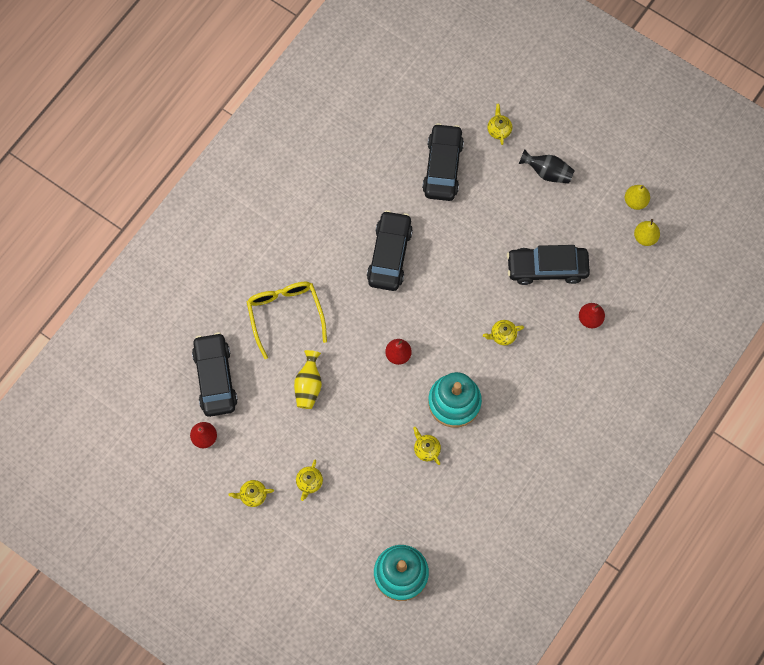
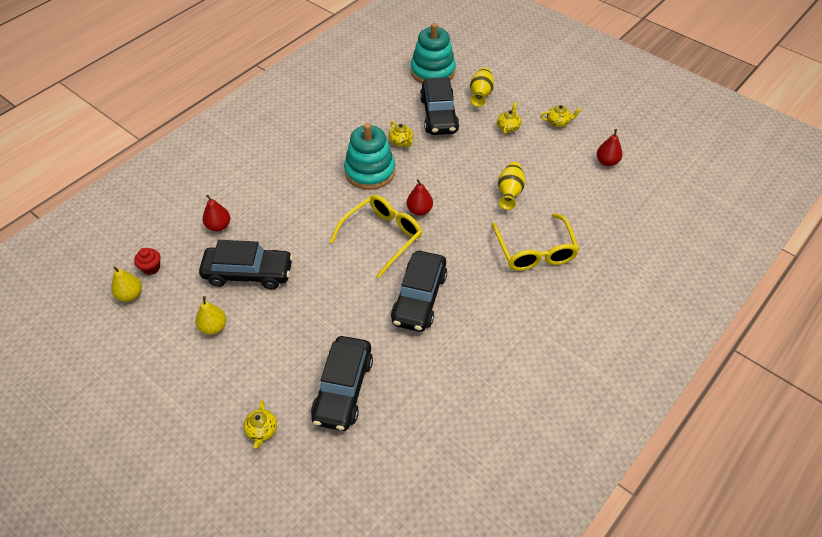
camera: 175 degrees left, 20 degrees down
(215, 378) = (603, 204): black car -> black car (438, 115)
(341, 536) = (480, 94): none -> yellow vase
(430, 319) = (382, 236): none -> yellow glasses
(502, 335) = (311, 219): yellow teapot -> none
(547, 172) = (216, 373): black vase -> none
(635, 201) = (124, 332): yellow pear -> yellow pear (213, 327)
(637, 266) = (151, 268): none -> red cupcake

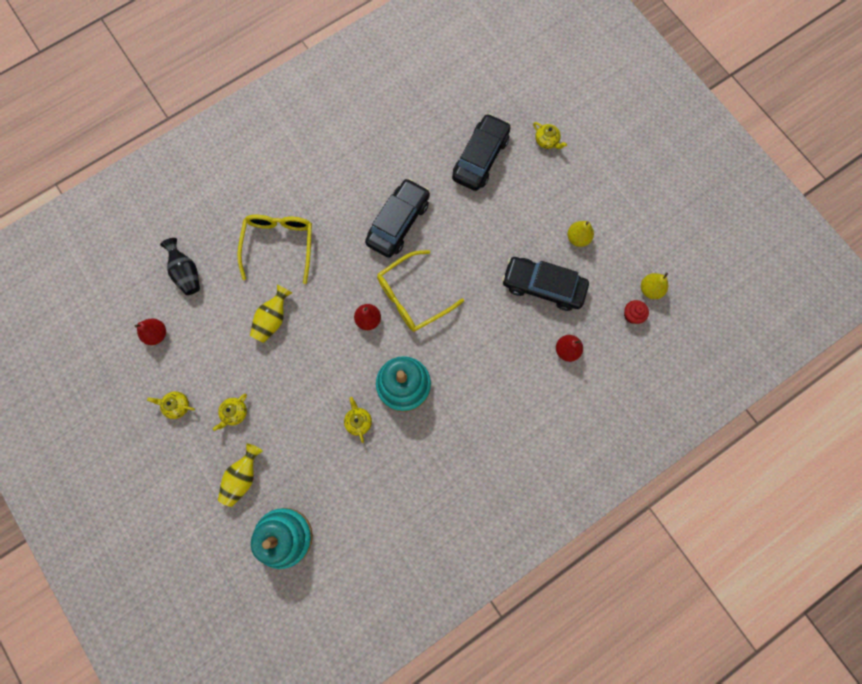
camera: 165 degrees left, 25 degrees up
(262, 431) = (547, 141): yellow teapot -> yellow teapot turned 120 degrees clockwise
(438, 115) = (304, 454): black car -> none
(611, 210) = (186, 273): none -> black vase

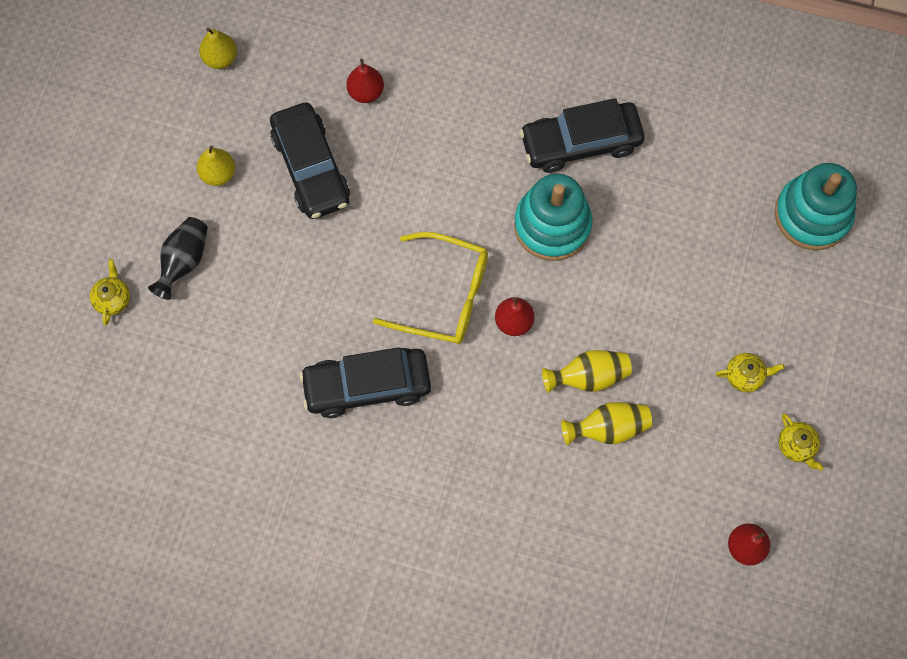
camera: 130 degrees left, 5 degrees down
(186, 273) = (646, 582): black vase -> black vase (184, 261)
(243, 477) = (798, 307): yellow vase -> yellow vase (588, 377)
(279, 244) = (514, 502): yellow glasses -> none
(358, 421) = (632, 239): yellow teapot -> none
(480, 158) = (200, 358): black car -> black car (580, 142)
(632, 315) = (268, 56): red cupcake -> none

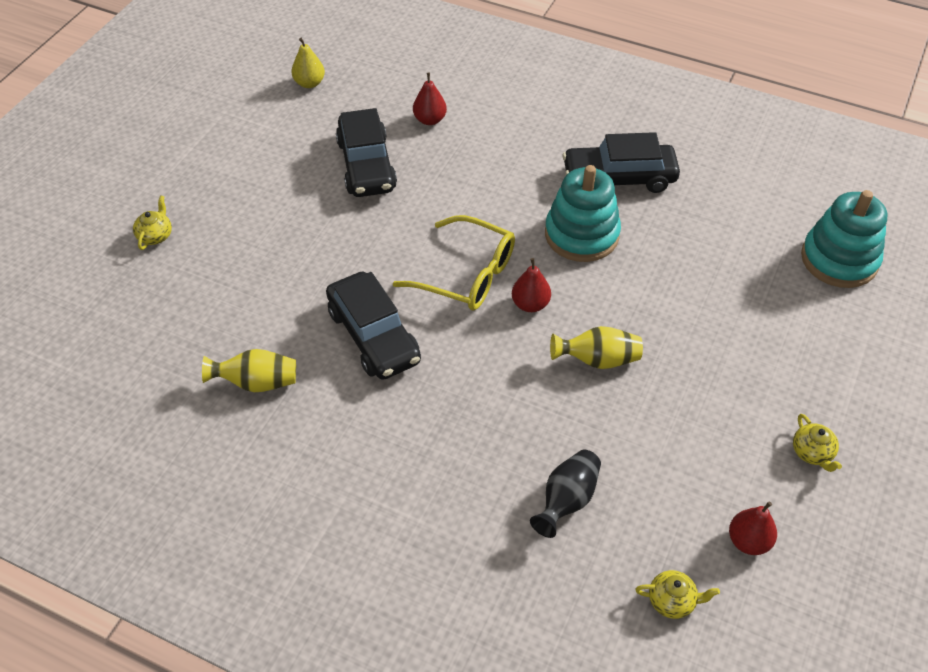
camera: 10 degrees right, 20 degrees down
(184, 261) = (230, 216): black vase -> black vase (567, 500)
(218, 174) = (282, 159): yellow pear -> none
(367, 386) = (373, 336): black car -> black car turned 120 degrees counterclockwise
(608, 428) = (611, 407): yellow vase -> yellow vase (257, 382)
(745, 376) = (761, 382): yellow teapot -> yellow teapot (672, 601)

